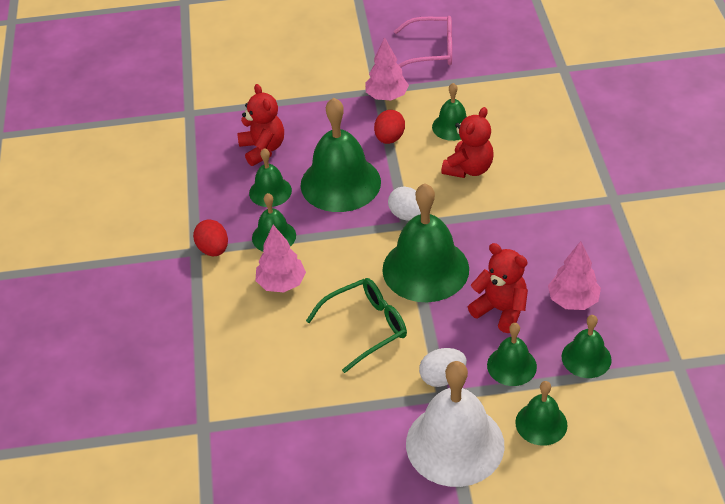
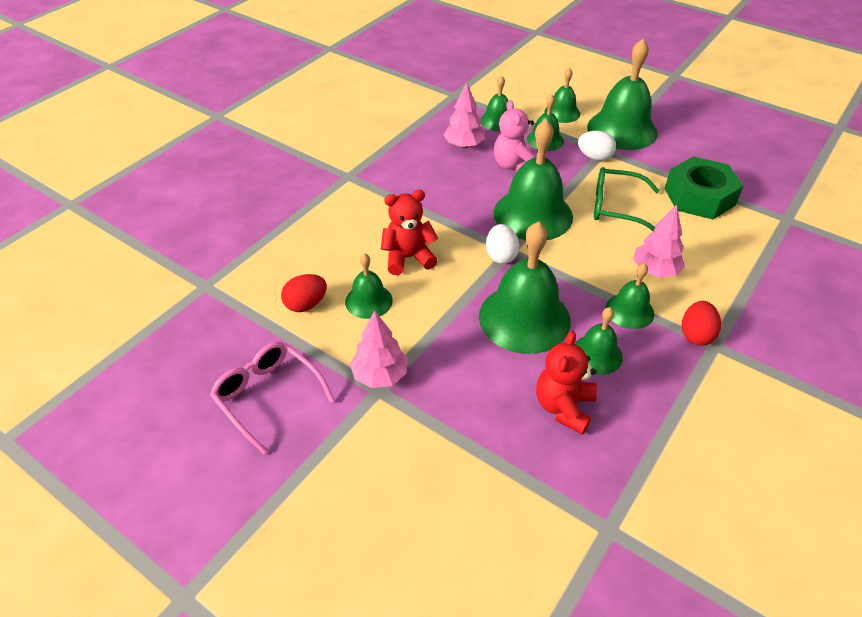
camera: 140 degrees left, 0 degrees up
(302, 396) = (699, 197): none -> green nut
(389, 138) = (433, 329): red egg -> red egg (306, 304)
(455, 444) = (622, 129): white bell -> green bell
(500, 310) = (514, 165): red teddy bear -> pink teddy bear

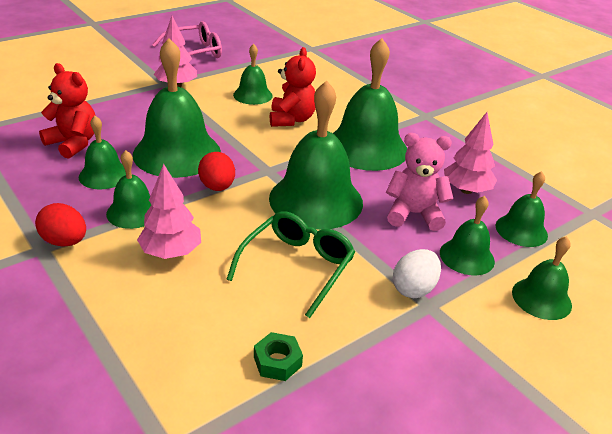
camera: 105 degrees right, 10 degrees down
(306, 304) = (267, 74): red egg -> red egg (217, 187)
(501, 256) = (264, 163): white egg -> none
(622, 129) = (484, 349): green bell -> green bell (366, 147)
(699, 197) = (277, 361): green nut -> green nut, size x0.43

